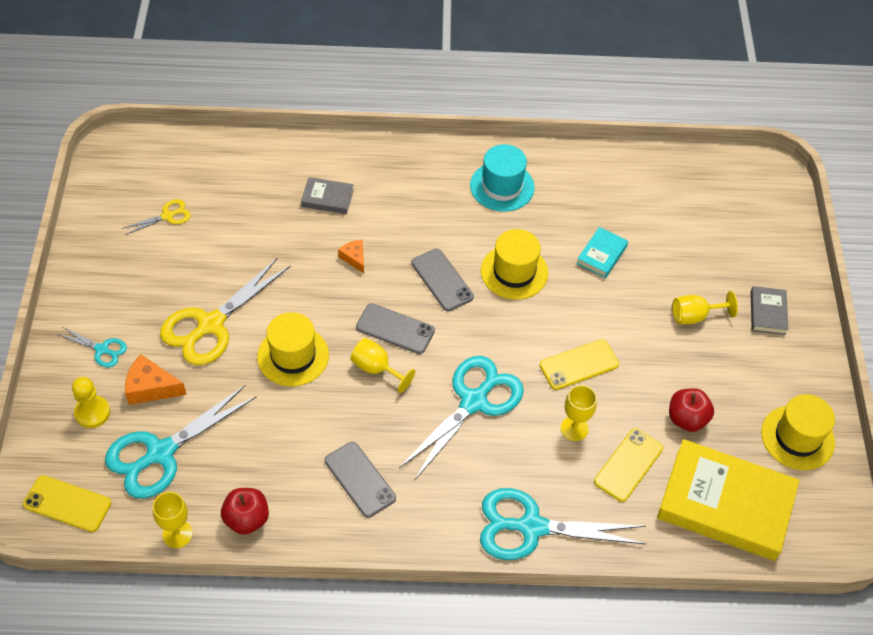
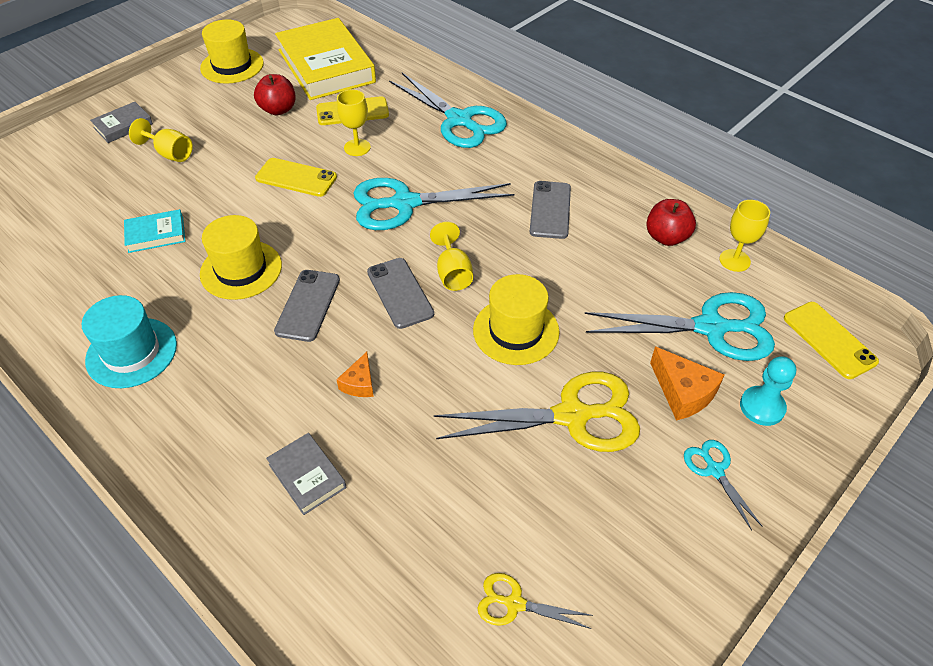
camera: 135 degrees left, 5 degrees down
(92, 413) = (762, 407): yellow pawn -> turquoise pawn

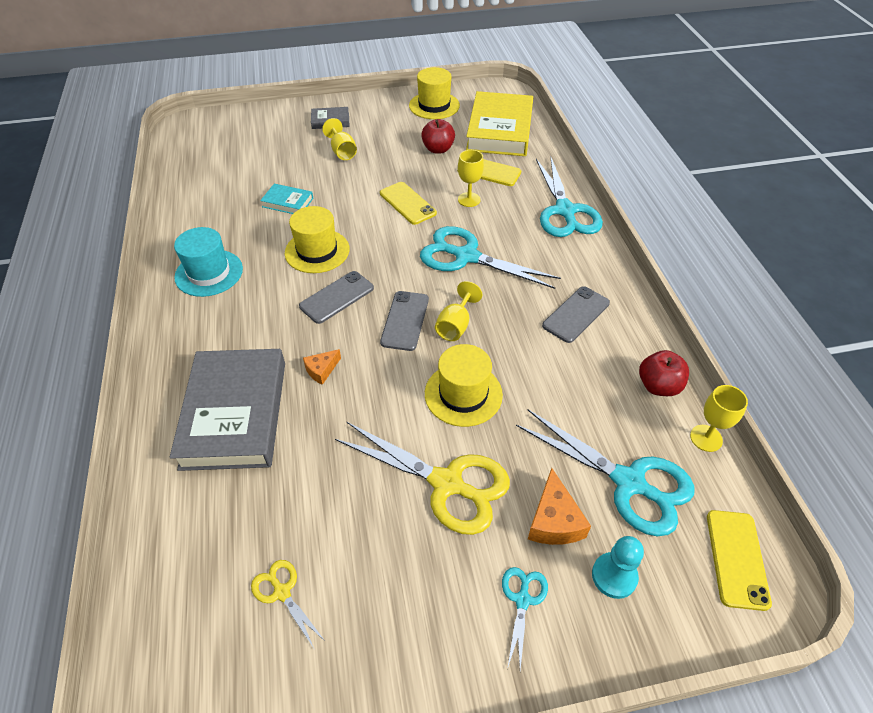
camera: 35 degrees right, 0 degrees up
(307, 476) = (235, 413): grey book -> grey book, size x2.23

